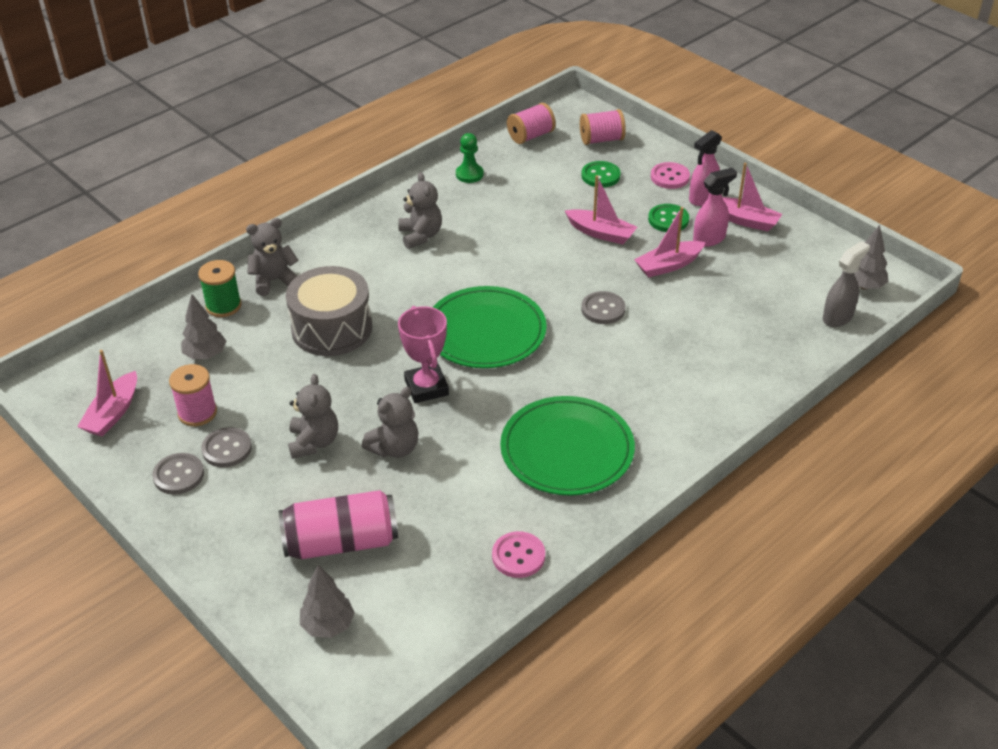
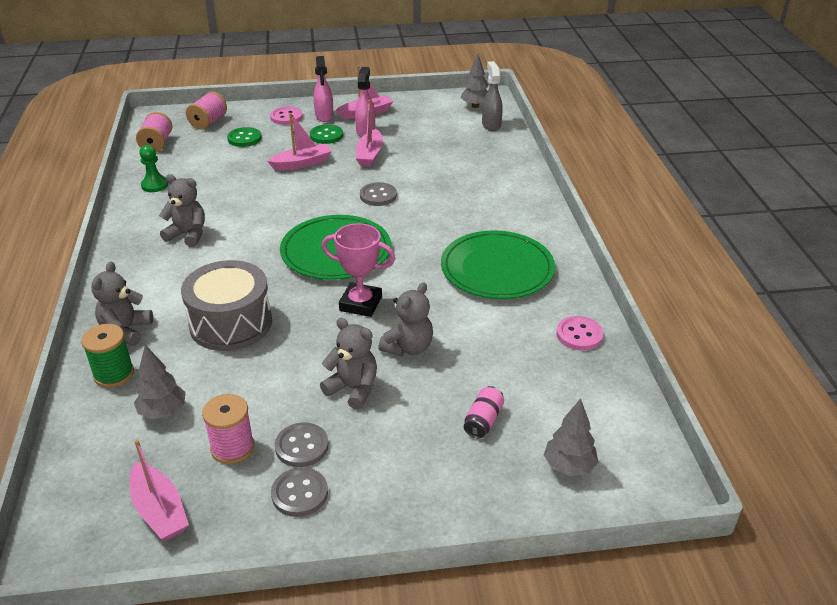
camera: 55 degrees left, 5 degrees down
(341, 542) = (483, 420): pink can -> pink can, size x0.49
(394, 448) = (408, 347): grey teddy bear -> grey teddy bear turned 45 degrees clockwise

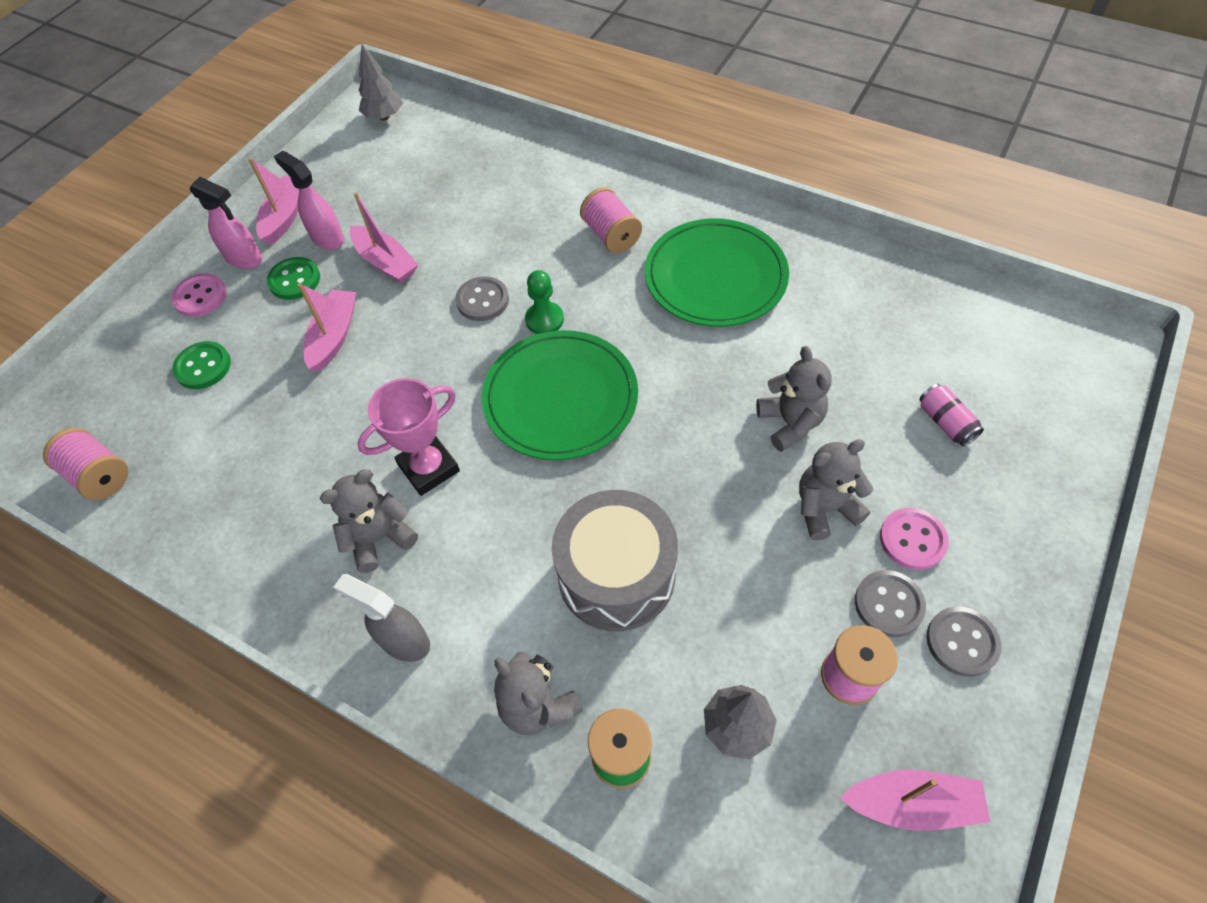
camera: 50 degrees left, 20 degrees up
(155, 185) = (212, 525): green pawn -> green pawn (544, 320)
(208, 122) = (110, 387): pink spool -> pink spool (611, 235)
(360, 304) = (680, 425): pink trophy -> pink trophy (428, 468)
(491, 125) = (439, 127): grey spray bottle -> grey spray bottle (403, 641)
(569, 466) = (1046, 394): grey tree -> none
(579, 335) = (869, 277): pink button -> pink button (912, 540)

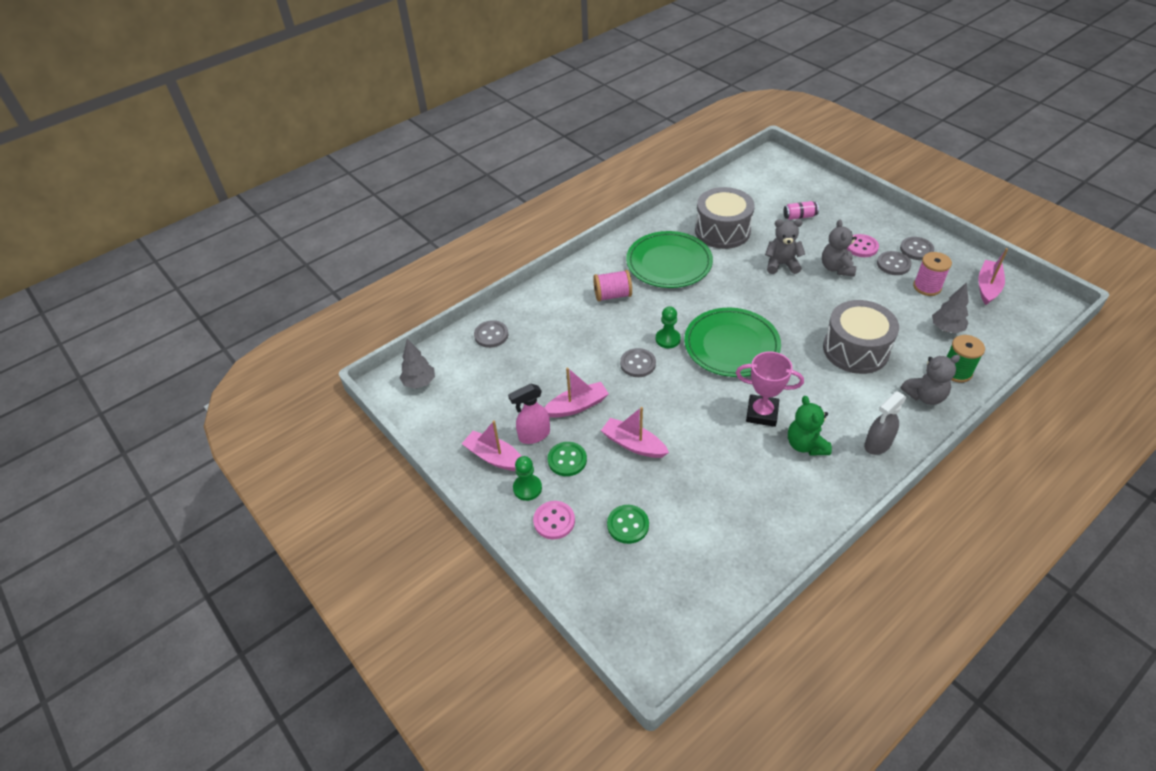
camera: 70 degrees left, 10 degrees down
(99, 475) = (706, 599): pink spool -> none
(244, 258) = (527, 488): pink spray bottle -> green pawn
(379, 538) = (806, 445): grey teddy bear -> green teddy bear
(428, 468) = (762, 413): pink trophy -> pink trophy turned 60 degrees counterclockwise
(484, 146) = (491, 335): none -> grey button
(835, 322) = (722, 231): none -> grey drum

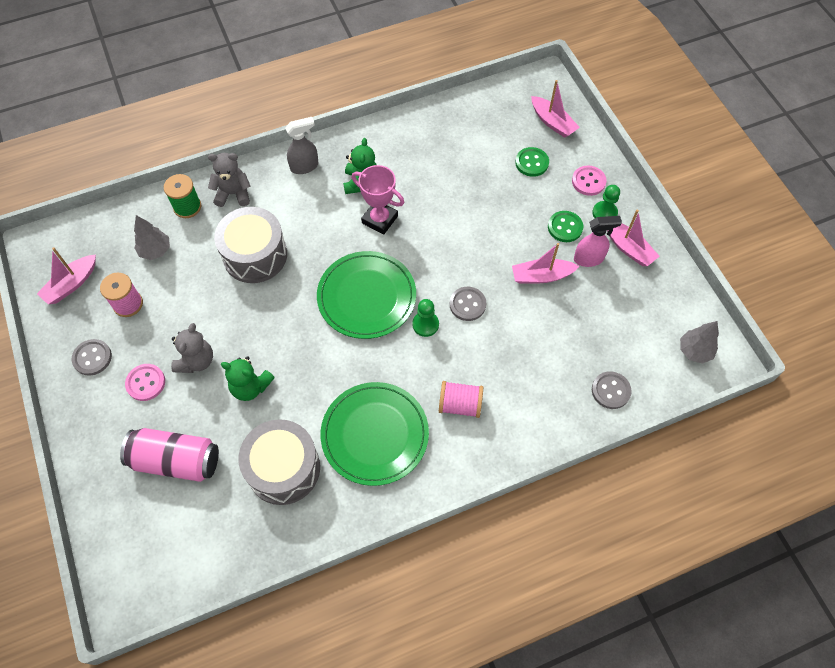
camera: 165 degrees left, 15 degrees up
(633, 444) = (503, 224): pink boat -> pink boat (552, 122)
(781, 264) = (250, 387): grey teddy bear -> green teddy bear
(799, 216) = (176, 460): pink can -> pink can, size x2.03
(893, 264) = (134, 345): grey button -> none

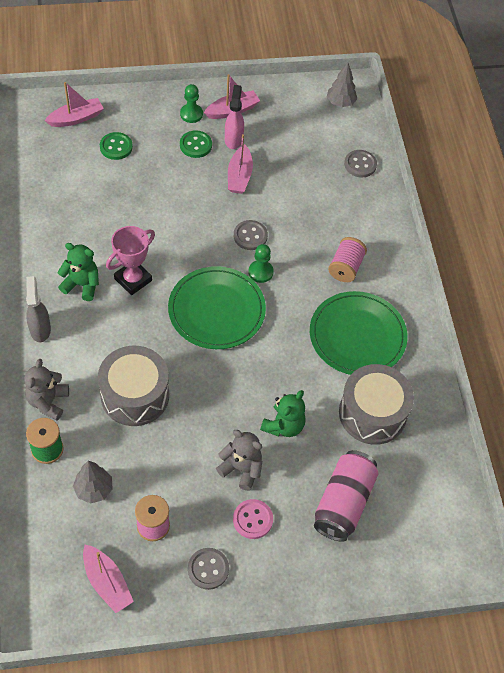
camera: 80 degrees left, 5 degrees down
(588, 181) = (154, 114): pink button -> none

